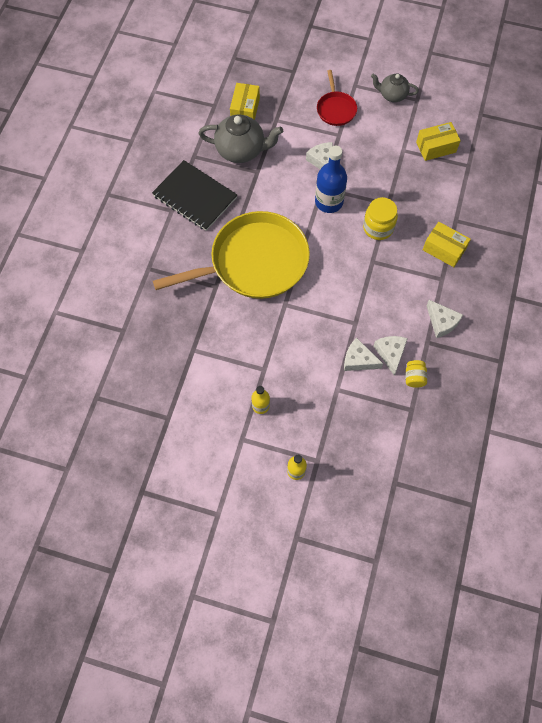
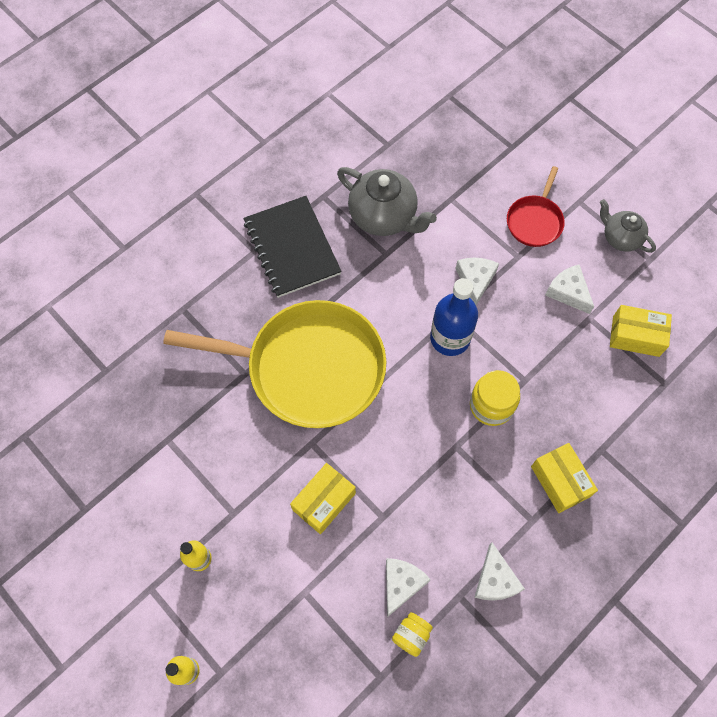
camera: 30 degrees right, 0 degrees up
(245, 110) = (421, 168): yellow box -> yellow box (324, 501)
(358, 360) = (355, 569): white cheese -> white cheese (568, 292)

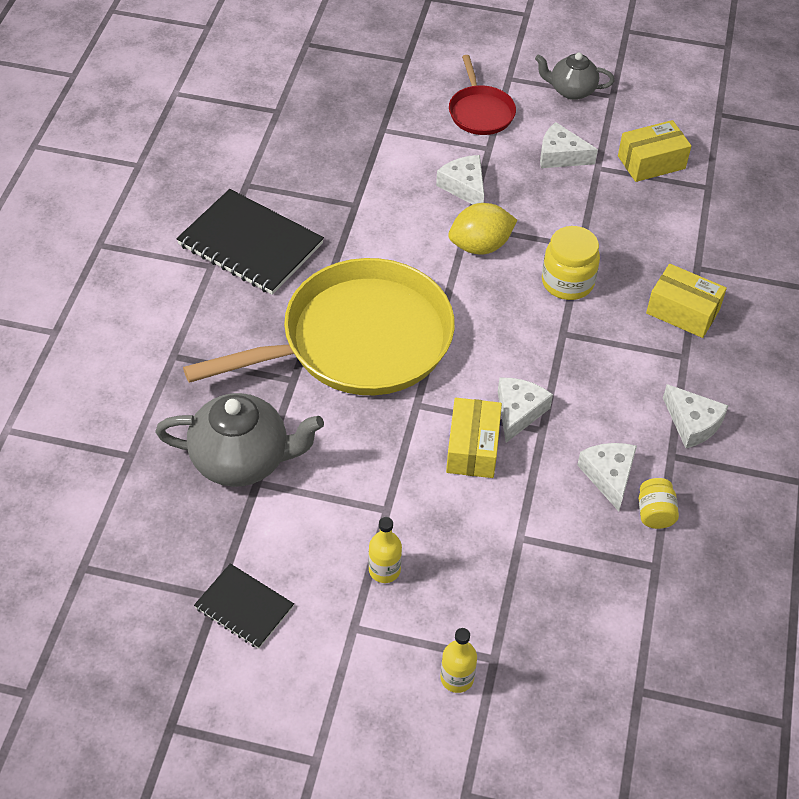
camera: 35 degrees left, 15 degrees down
(95, 528) = (244, 607): none -> black notebook
(376, 492) = (518, 412): none -> white cheese
(383, 217) = (326, 174): grey teapot -> grey teapot (242, 460)
(450, 338) = (480, 246): blue bottle -> yellow lemon

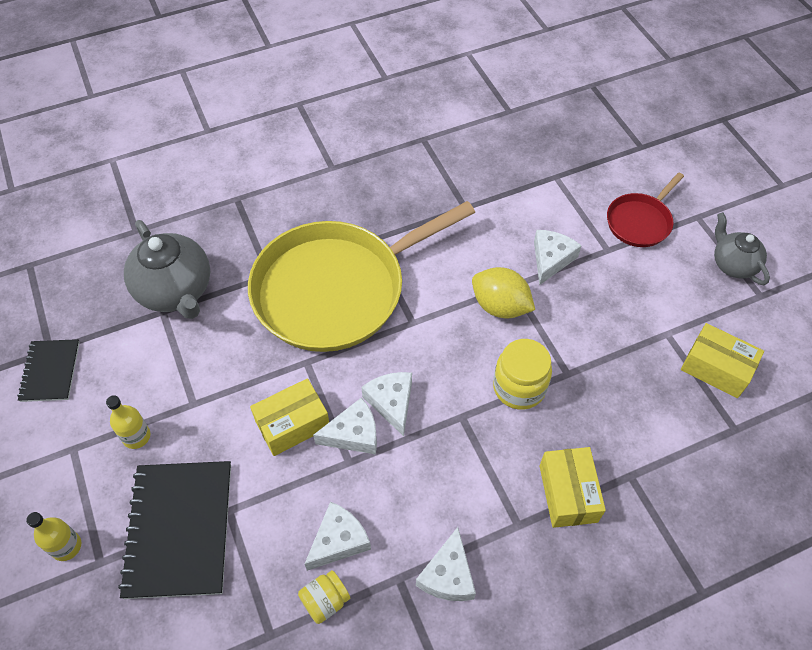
camera: 55 degrees right, 5 degrees up
(250, 244) = (370, 175): black notebook -> black notebook (179, 529)
(358, 341) = (336, 289): yellow pan -> yellow pan turned 120 degrees clockwise
(560, 155) = (652, 300): white cheese -> white cheese (391, 403)

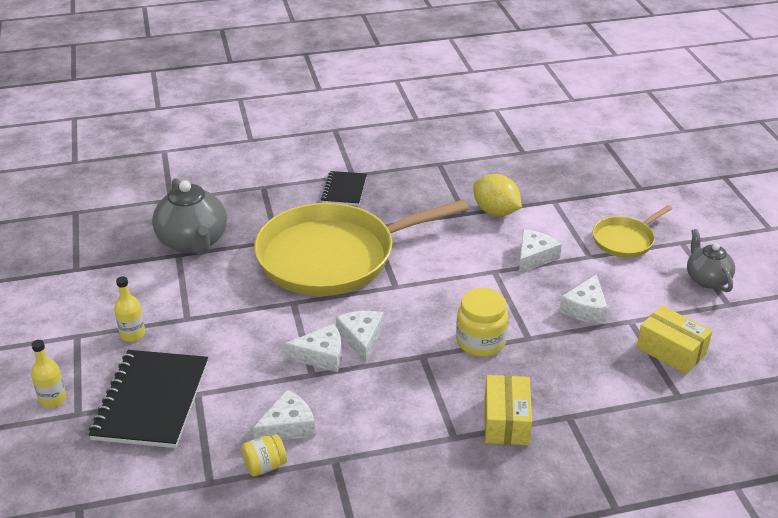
camera: 10 degrees right, 20 degrees down
(50, 371) = (73, 283): black notebook -> black notebook (344, 190)
(292, 424) = (269, 342): yellow box -> none
(448, 575) = (380, 463): white cheese -> white cheese (585, 308)
(500, 306) = (478, 284): yellow lemon -> yellow lemon (495, 212)
(640, 221) = (625, 240): red pan -> yellow pan

